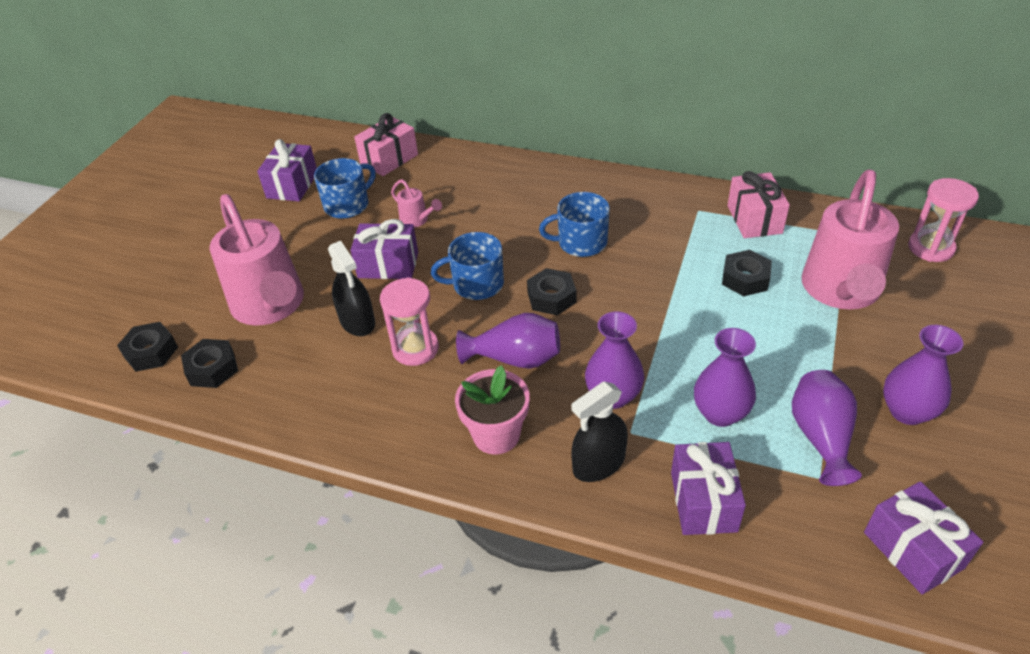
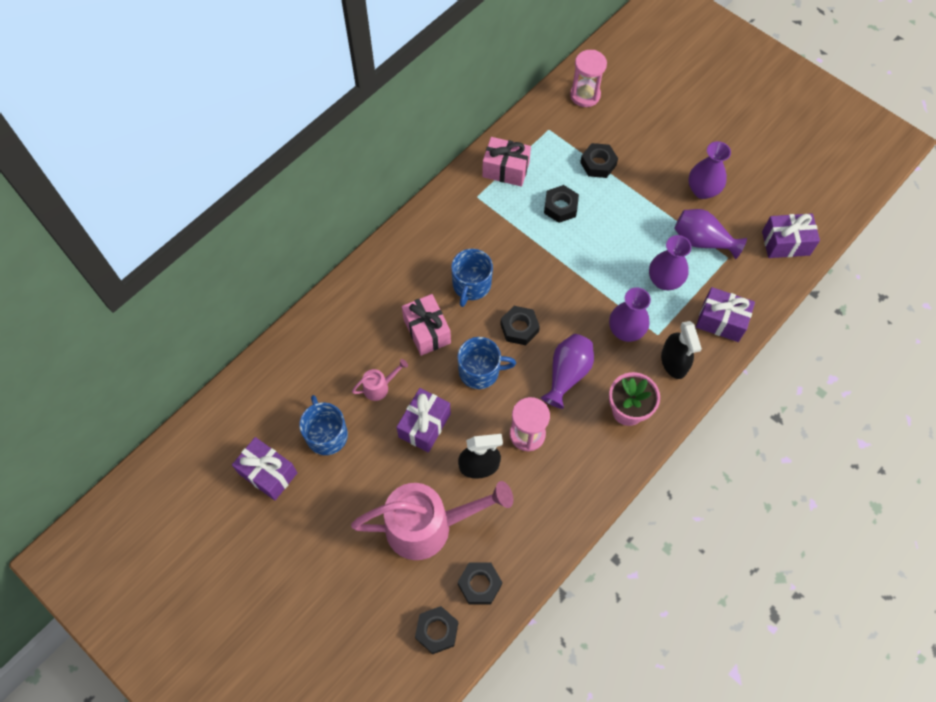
camera: 70 degrees left, 20 degrees up
(389, 159) = (278, 382): pink gift -> pink gift (427, 331)
(476, 284) = (480, 371): blue mug -> blue mug turned 105 degrees counterclockwise
(840, 291) = (598, 164): pink watering can -> black nut

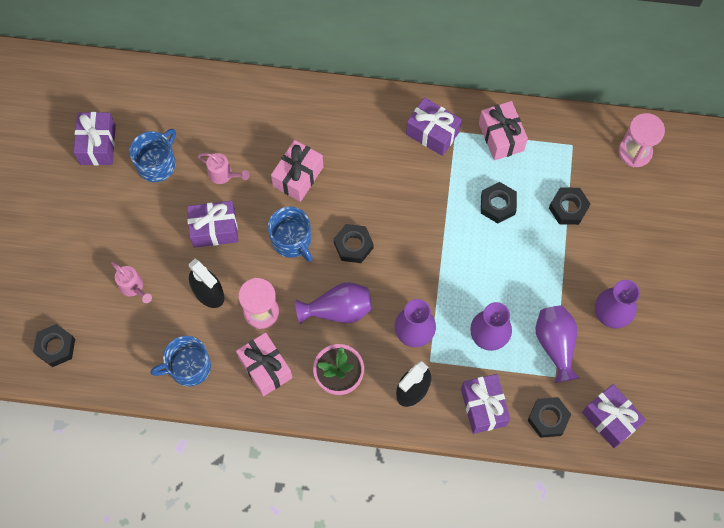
camera: 55 degrees right, 5 degrees up
(428, 526) = (133, 287): pink watering can -> pink watering can, size x0.42
(465, 212) = (432, 133): none -> purple gift
(471, 285) = (366, 182): blue mug -> blue mug (188, 367)
(479, 584) = (111, 355): black nut -> black nut (548, 418)
(580, 462) = (265, 368): none -> pink gift

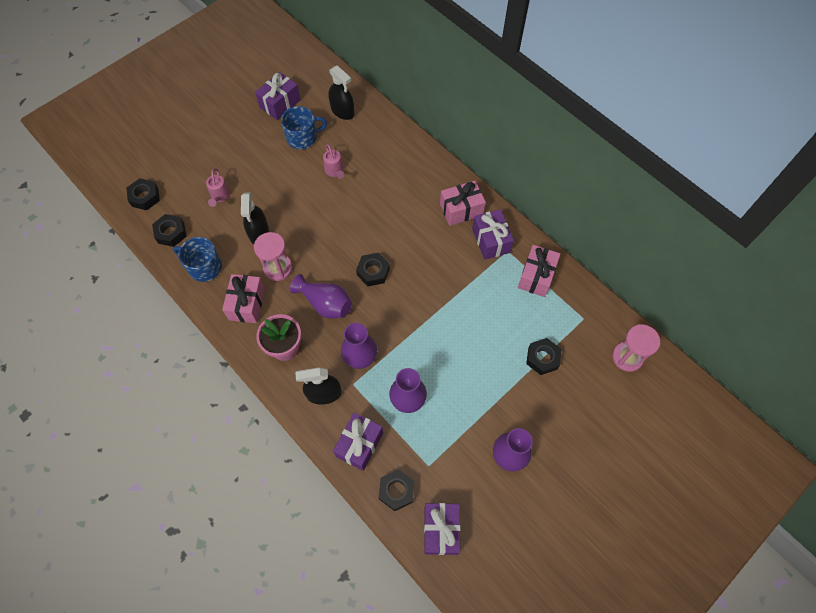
camera: 40 degrees right, 5 degrees down
(170, 105) = (342, 111): none -> black spray bottle
(214, 229) = (298, 198): purple gift -> none
(292, 240) = (338, 239): blue mug -> none
(298, 176) = (378, 205): pink gift -> pink gift (461, 210)
(498, 205) = (493, 318): black nut -> black nut (171, 233)
(555, 344) = (449, 443): purple vase -> none

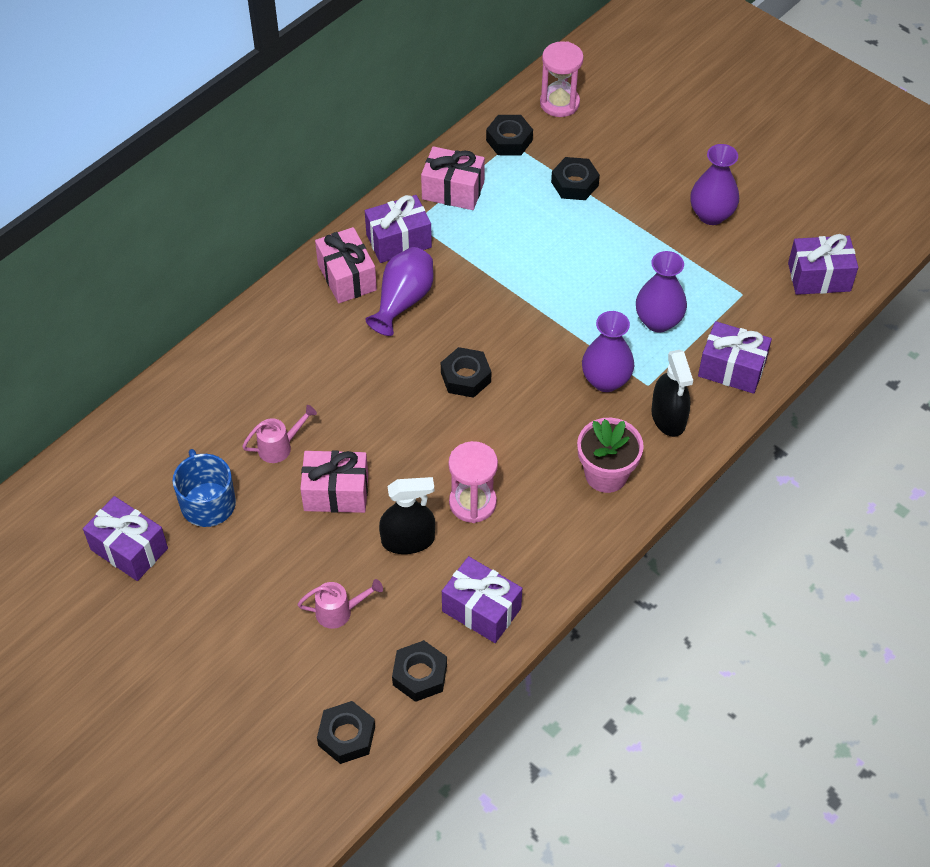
camera: 95 degrees left, 10 degrees down
(204, 267) = (481, 610): blue mug -> purple gift
(247, 304) = (541, 536): pink gift -> pink gift (336, 492)
(325, 304) = (527, 431): purple vase -> purple vase (403, 301)
(342, 111) = (149, 450): black spray bottle -> none
(396, 491) = (782, 324): black nut -> black nut (509, 140)

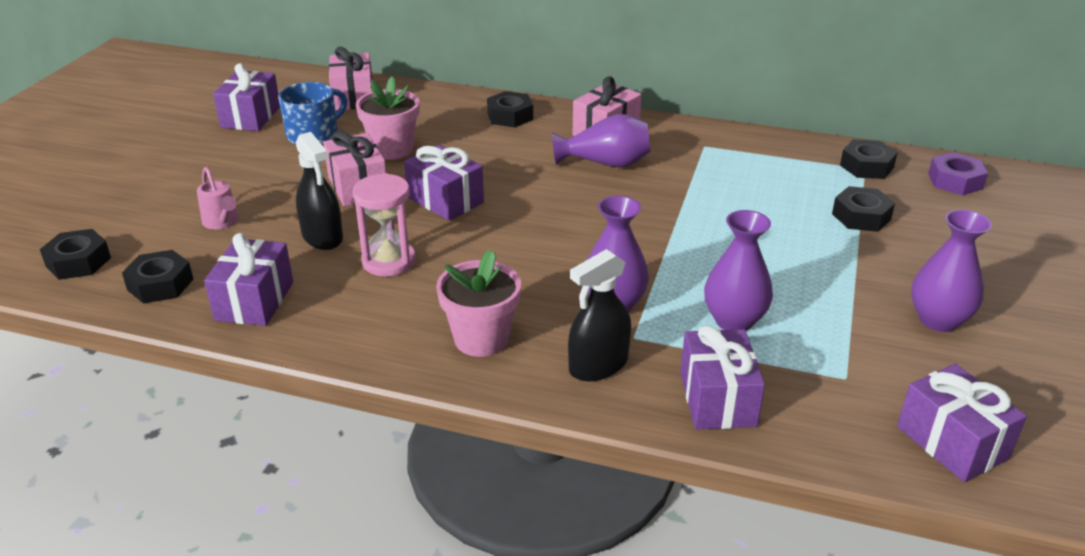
camera: 65 degrees right, 20 degrees down
(279, 447) = (392, 149): pink watering can -> pink flower pot
(399, 241) = (673, 144): purple gift -> purple gift (445, 200)
(453, 190) = (765, 154): pink gift -> pink gift (353, 97)
(466, 377) = (543, 218): black nut -> black nut (510, 116)
(559, 103) = (955, 181): pink hourglass -> purple nut

